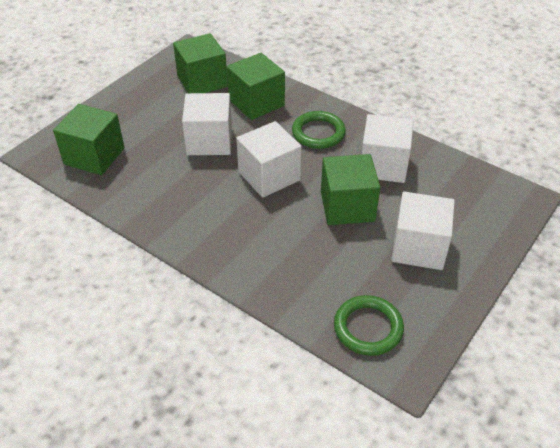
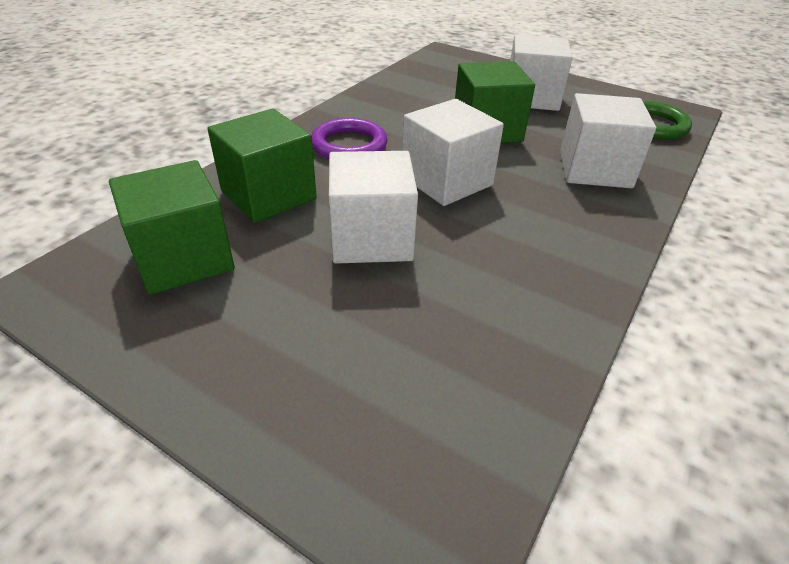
camera: 95 degrees left, 5 degrees down
(94, 156) = (434, 400): green cube -> none
(318, 133) = (349, 145): green ring -> purple ring
(383, 165) = (409, 108): white cube -> white cube (594, 169)

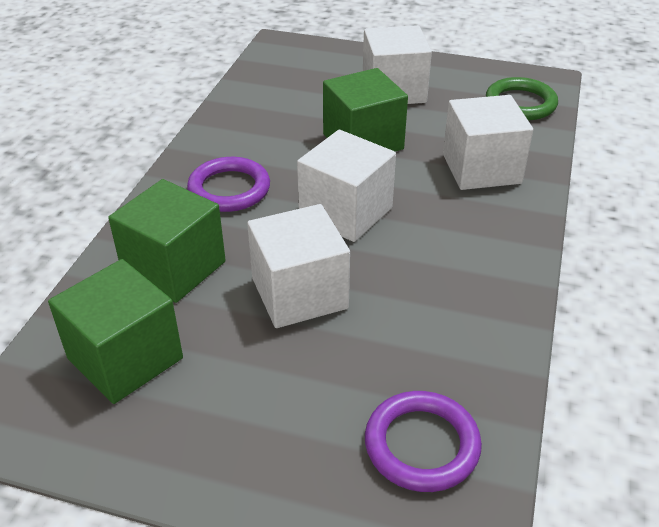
camera: 15 degrees left, 0 degrees up
(434, 412) = (421, 445): none -> purple ring

